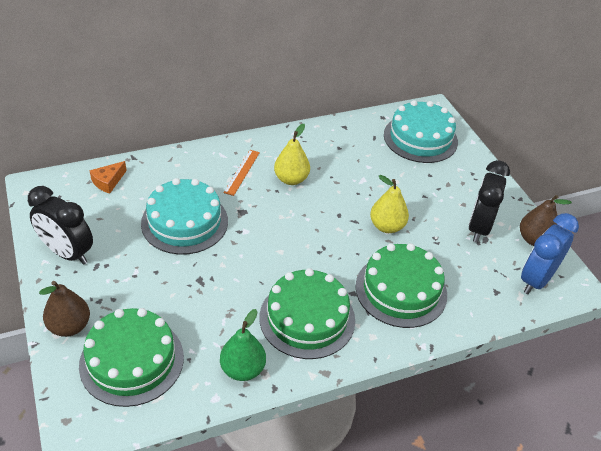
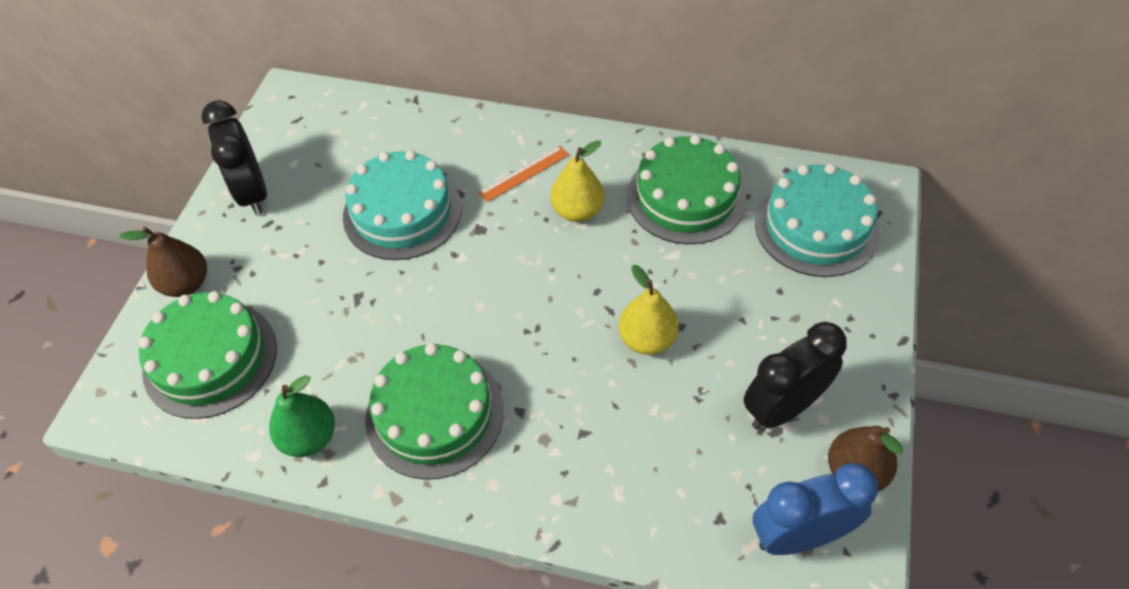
camera: 40 degrees right, 10 degrees up
(108, 182) = (363, 120): orange cheese -> none
(401, 290) = (585, 441): green cake -> green cake (686, 197)

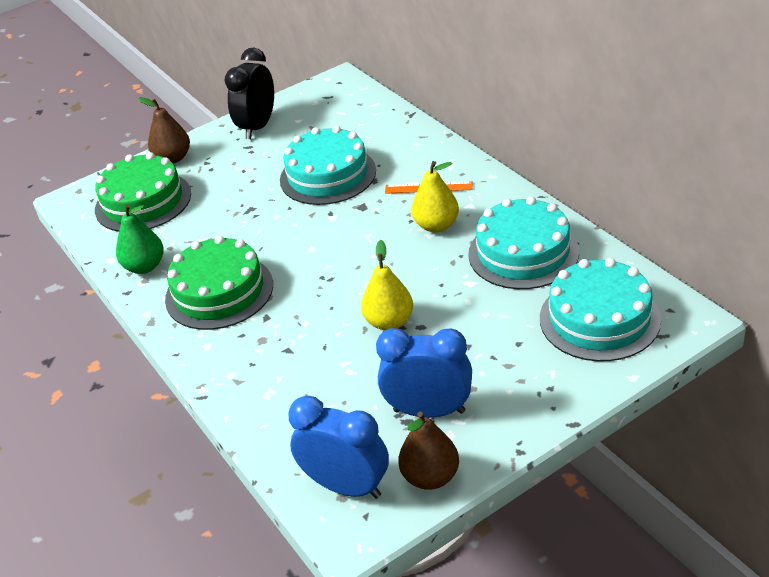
camera: 45 degrees right, 15 degrees down
(686, 197) = (523, 252): green cake -> turquoise cake
(782, 407) = (429, 411): black clock -> blue clock

